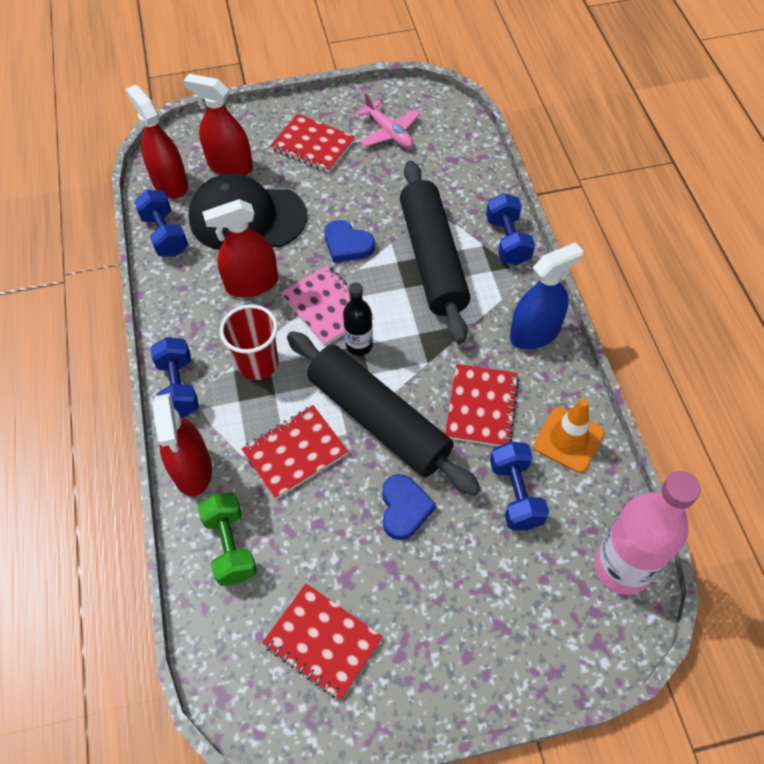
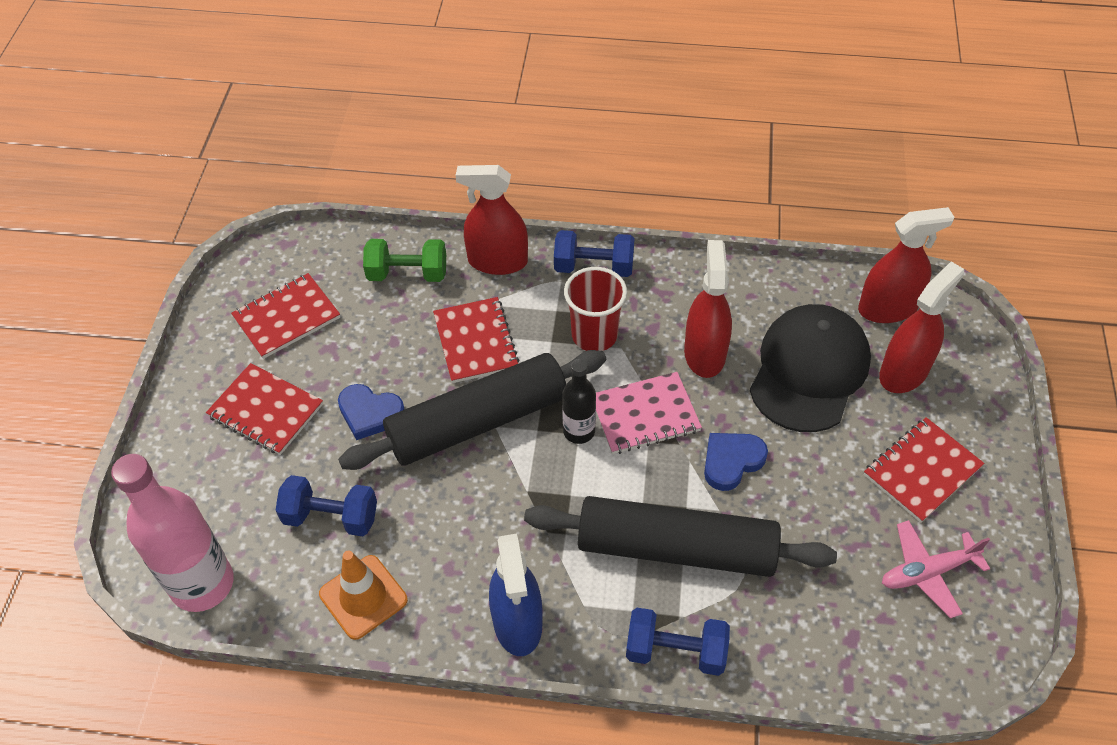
camera: 110 degrees right, 5 degrees down
(165, 235) = (805, 290): blue dumbbell -> none
(481, 407) = (446, 524): red notebook -> red notebook (266, 410)

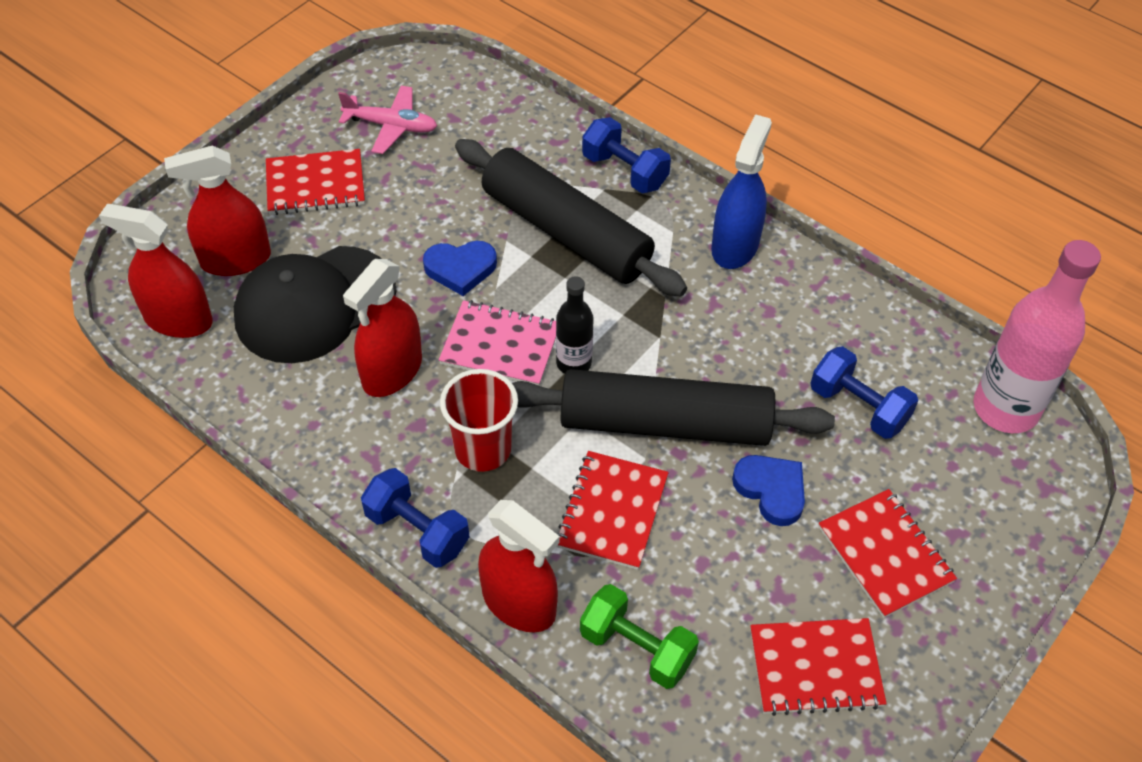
camera: 150 degrees left, 0 degrees up
(363, 597) = (857, 326): orange traffic cone -> none

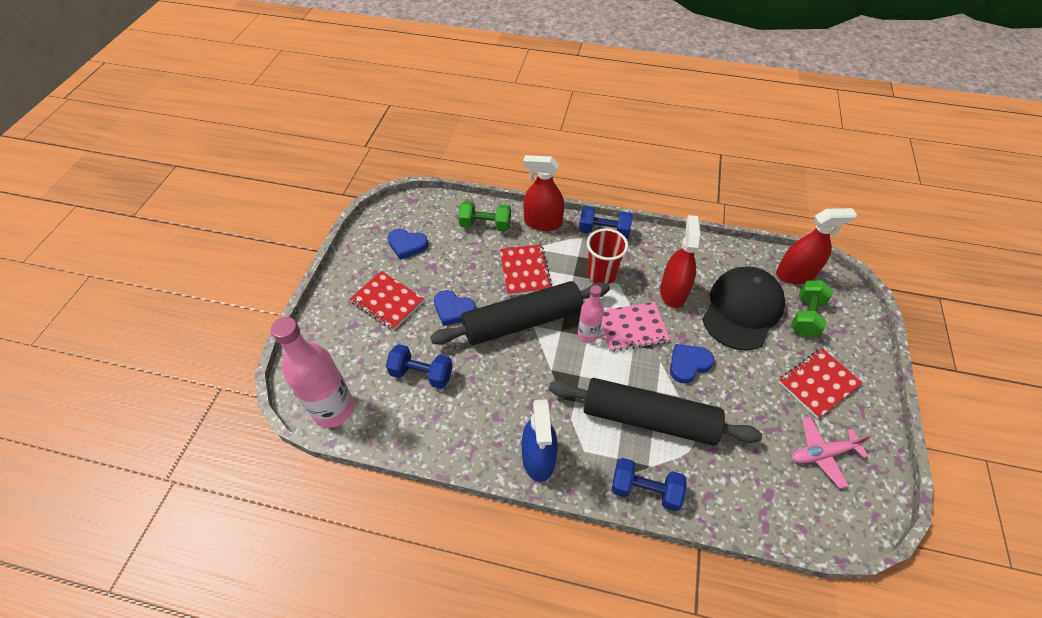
camera: 155 degrees right, 0 degrees up
(236, 260) = (806, 316): red spray bottle -> green dumbbell
(573, 363) = (588, 334): black bottle -> pink bottle
(815, 667) = (407, 245): red notebook -> blue heart

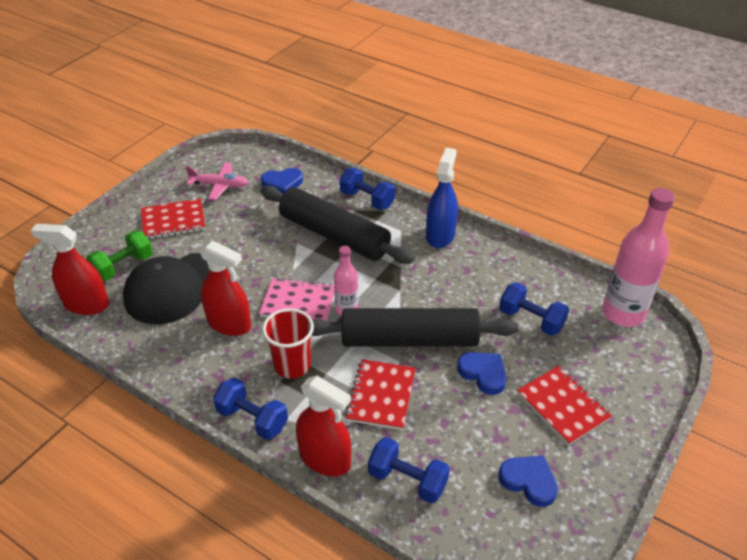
camera: 160 degrees left, 10 degrees down
(485, 225) = (407, 480): green dumbbell -> blue dumbbell
(673, 292) = (229, 323): red spray bottle -> red spray bottle turned 90 degrees counterclockwise
(688, 364) = (269, 261): blue heart -> blue heart (282, 183)

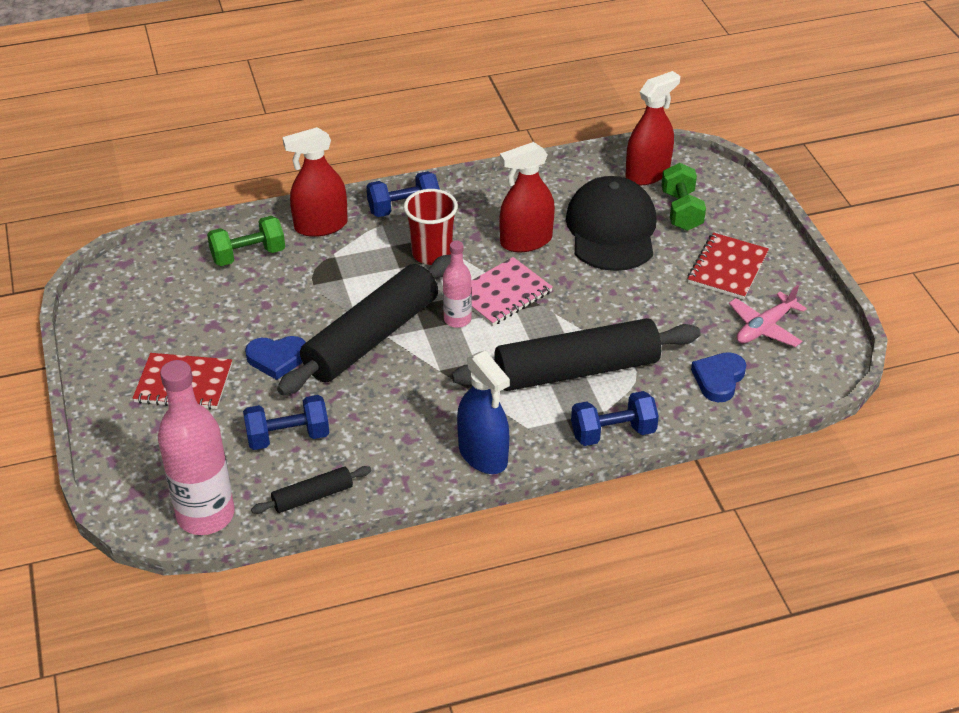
camera: 130 degrees right, 0 degrees up
(381, 396) = (336, 285): red notebook -> none
(407, 480) = (248, 255): blue dumbbell -> green dumbbell
(529, 481) = (160, 315): blue heart -> none
(552, 280) = (313, 496): none -> black rolling pin

